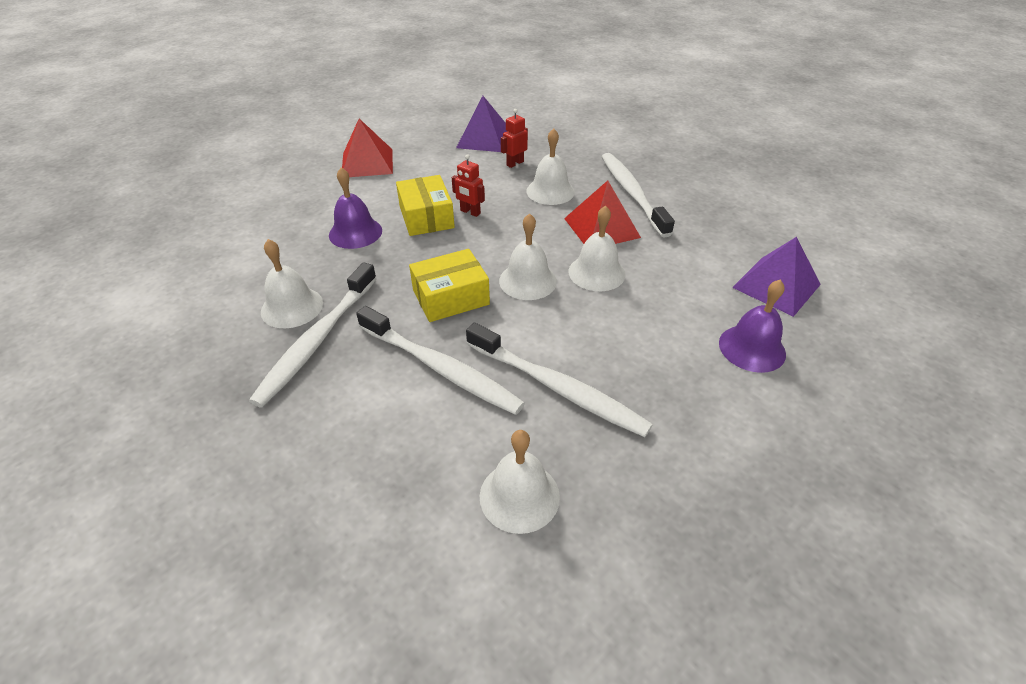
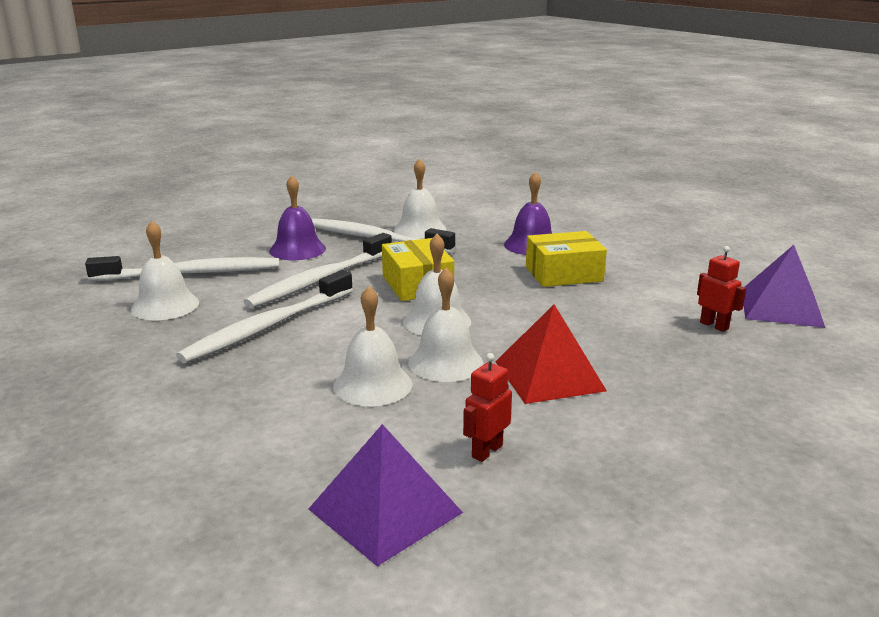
camera: 95 degrees right, 20 degrees down
(367, 163) = (676, 245): red pyramid -> none
(470, 212) = (577, 295): red robot -> red robot (486, 451)
(550, 191) = (641, 346): white bell -> white bell (372, 385)
(632, 193) = (653, 411): white toothbrush -> white toothbrush (191, 274)
(752, 348) = (262, 454): purple bell -> purple bell (297, 249)

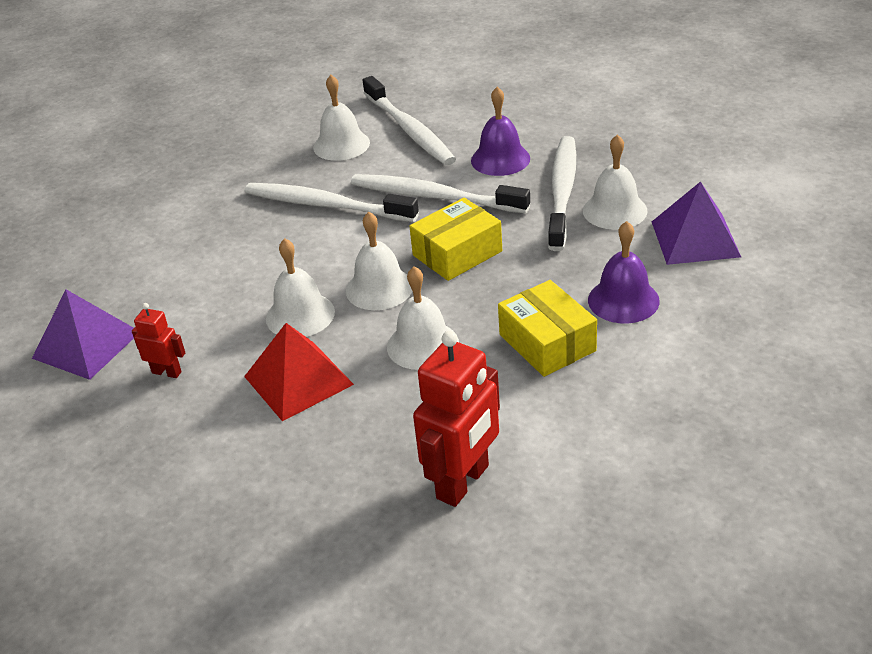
camera: 75 degrees right, 15 degrees up
(372, 385) = (248, 288): white bell -> white bell (422, 345)
(714, 325) = (463, 482): red robot -> red robot, size x1.93
(781, 307) = (549, 541): purple pyramid -> purple pyramid (695, 239)

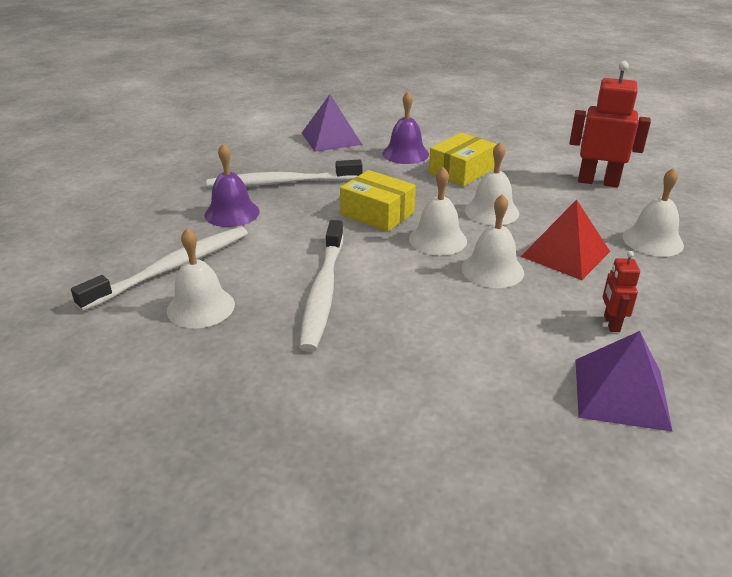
camera: 110 degrees left, 5 degrees down
(434, 197) = (297, 235): white toothbrush -> none
(615, 210) = (303, 163): white bell -> white bell (652, 240)

